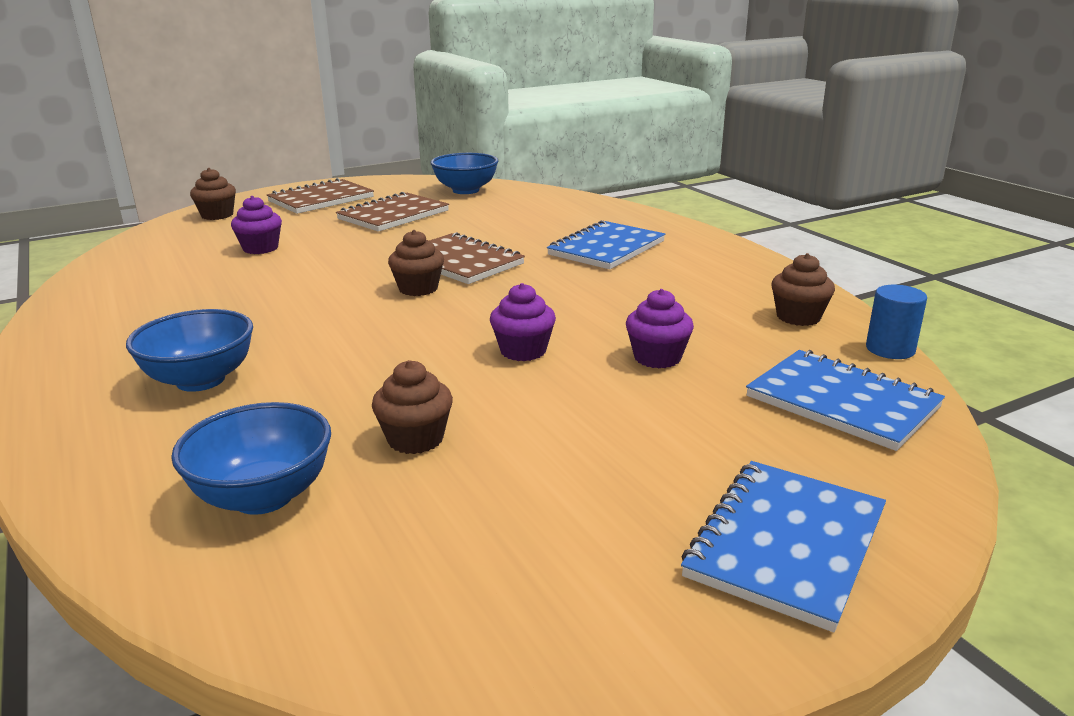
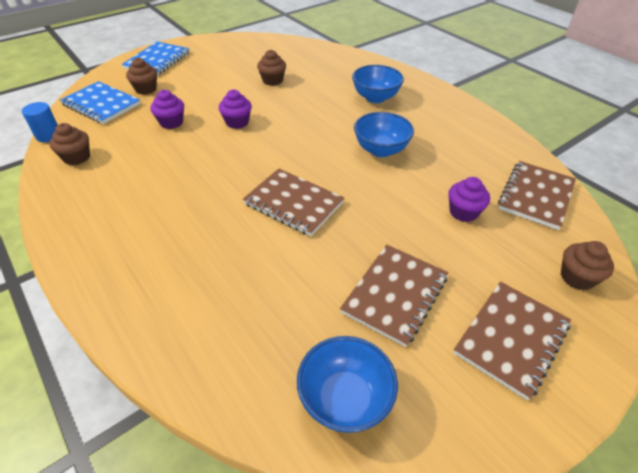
camera: 170 degrees right, 20 degrees up
(152, 254) = (536, 196): none -> brown notebook
(263, 496) = (312, 62): blue bowl -> blue bowl (381, 150)
(418, 289) = (310, 168): brown cupcake -> brown cupcake (146, 89)
(606, 248) = (175, 235): blue notebook -> none

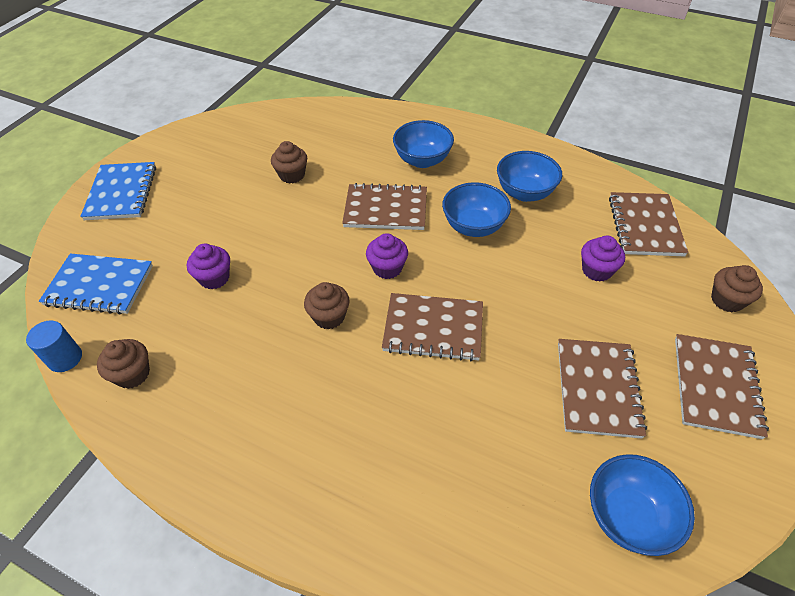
camera: 25 degrees left, 5 degrees up
(146, 89) = (141, 241): brown cupcake -> brown cupcake (329, 317)
(237, 122) = (294, 248): purple cupcake -> purple cupcake (387, 268)
(321, 119) = (385, 209): none -> brown notebook
(442, 141) = (524, 193): none -> blue bowl

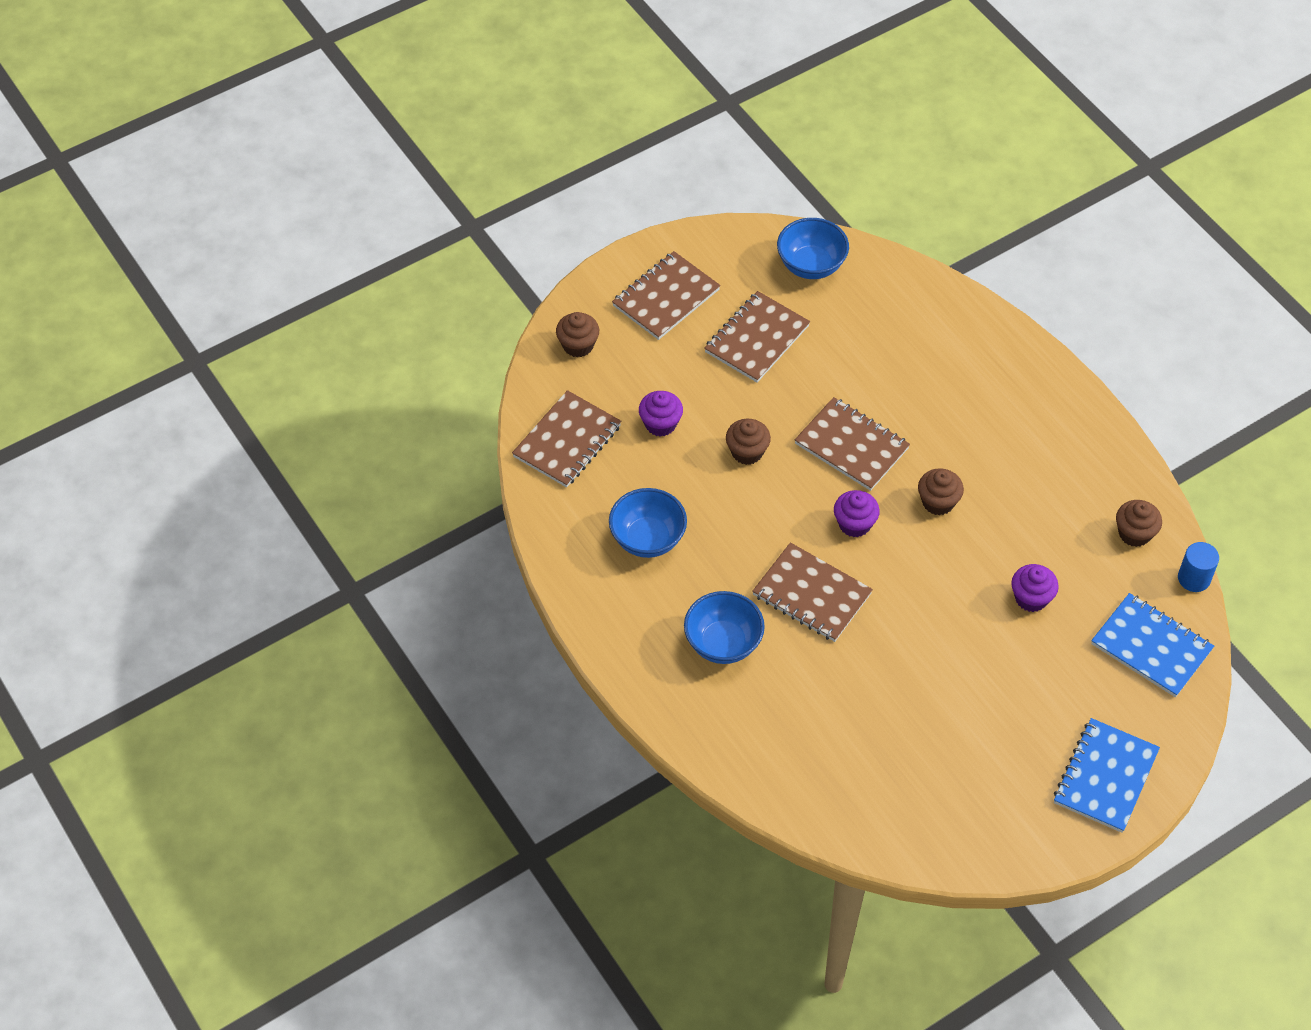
camera: 150 degrees left, 5 degrees up
(292, 175) = (890, 700): brown cupcake -> brown cupcake (747, 452)
(473, 226) = (736, 526): blue bowl -> none

